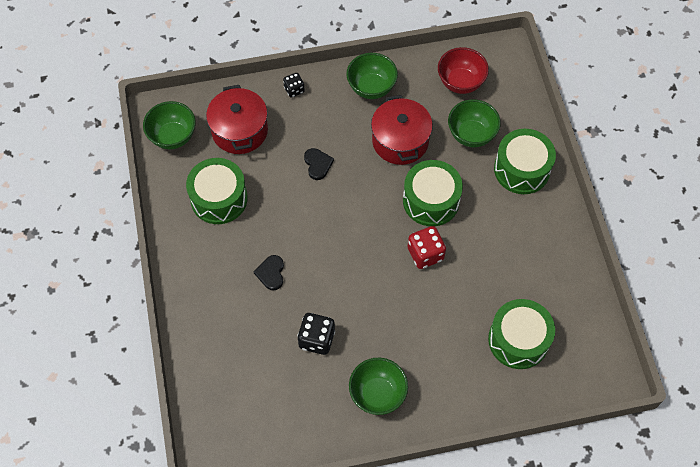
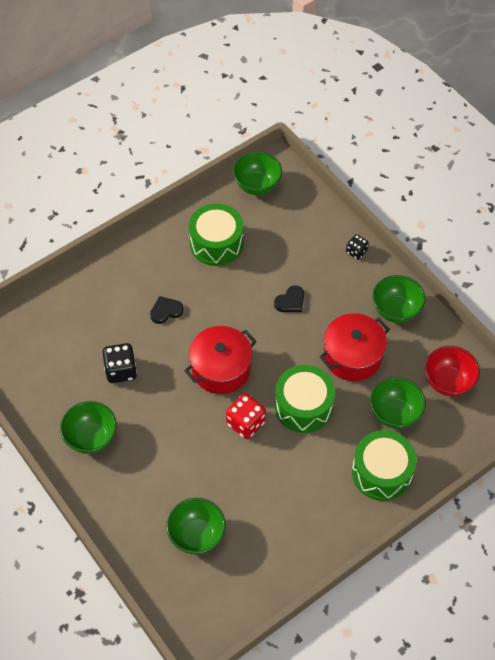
camera: 65 degrees right, 5 degrees down
(240, 130) = (290, 229): red pot -> red pot (221, 369)
(518, 340) = (197, 535): green drum -> green bowl

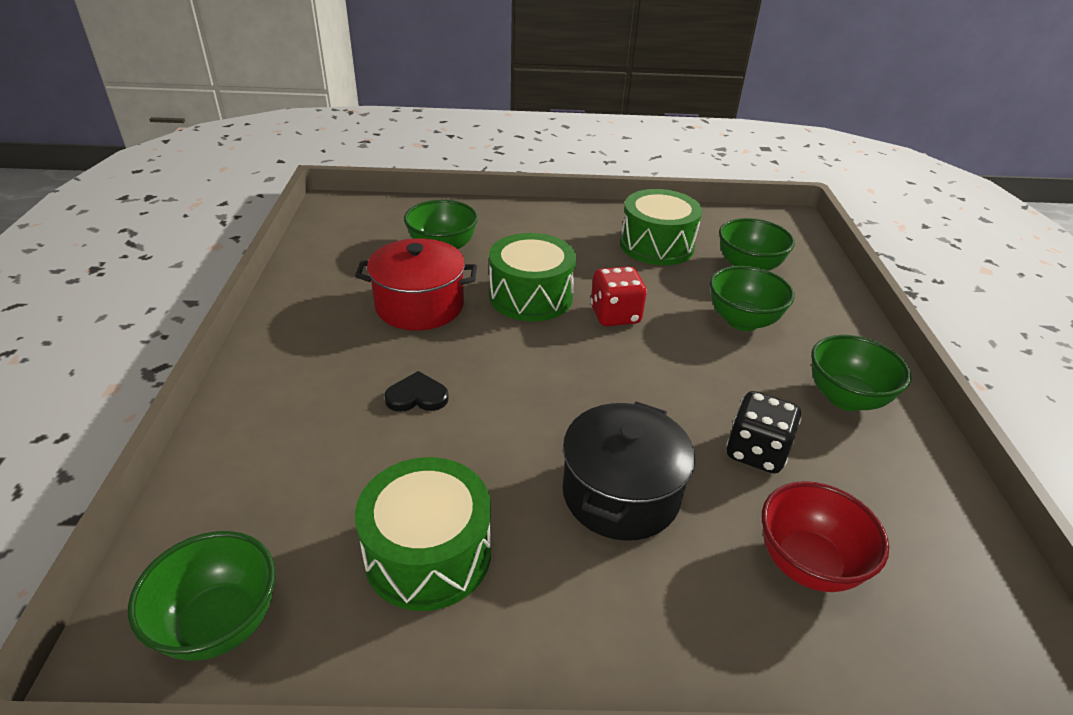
camera: 145 degrees left, 20 degrees down
(166, 311) = (620, 494): black heart -> black pot
(221, 369) = (598, 376): red pot -> none
(356, 252) = (246, 401): black dice -> none
(381, 472) = (511, 225): green drum -> green drum (656, 245)
(396, 310) = (308, 316): green bowl -> green bowl (742, 321)
(448, 382) = (356, 242): red bowl -> red bowl (807, 564)

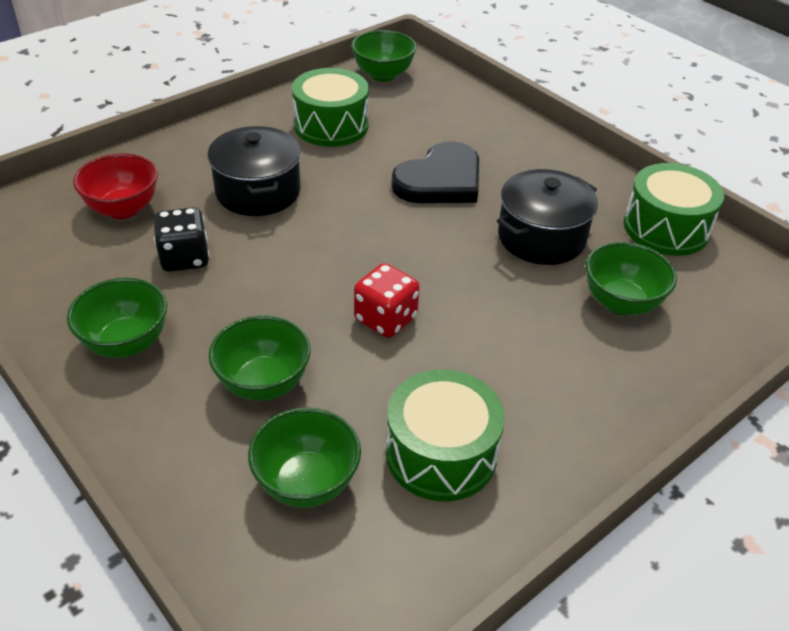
camera: 140 degrees right, 5 degrees up
(417, 396) = (440, 180): black heart -> black heart, size x2.04
(420, 305) = (541, 238): red pot -> black pot
(531, 296) = (476, 296): green drum -> green drum (666, 228)

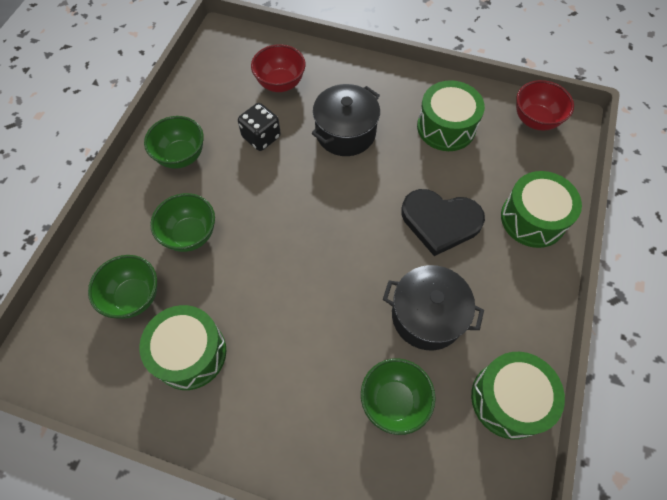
camera: 60 degrees right, 20 degrees up
(383, 75) = (535, 120): green bowl -> red bowl
(385, 319) = (280, 265): red dice -> none
(489, 127) = (533, 219): none -> green drum

